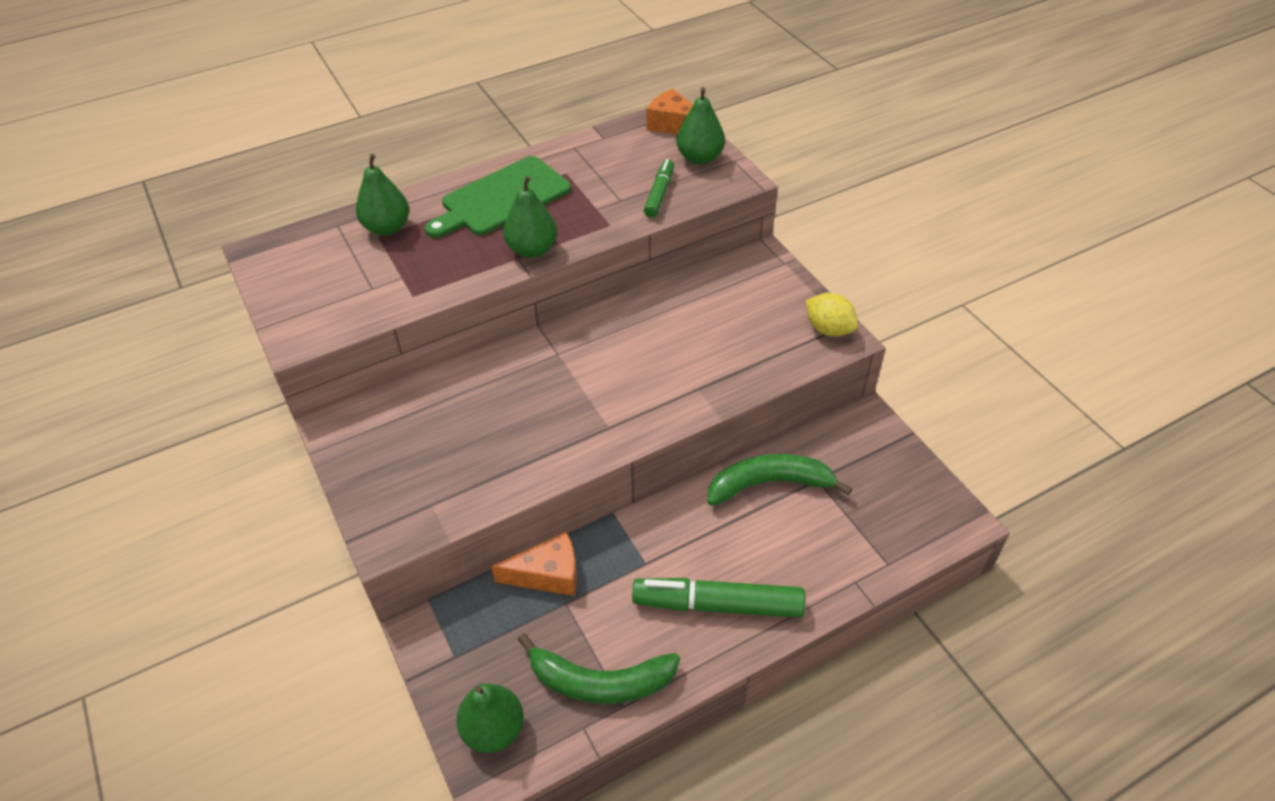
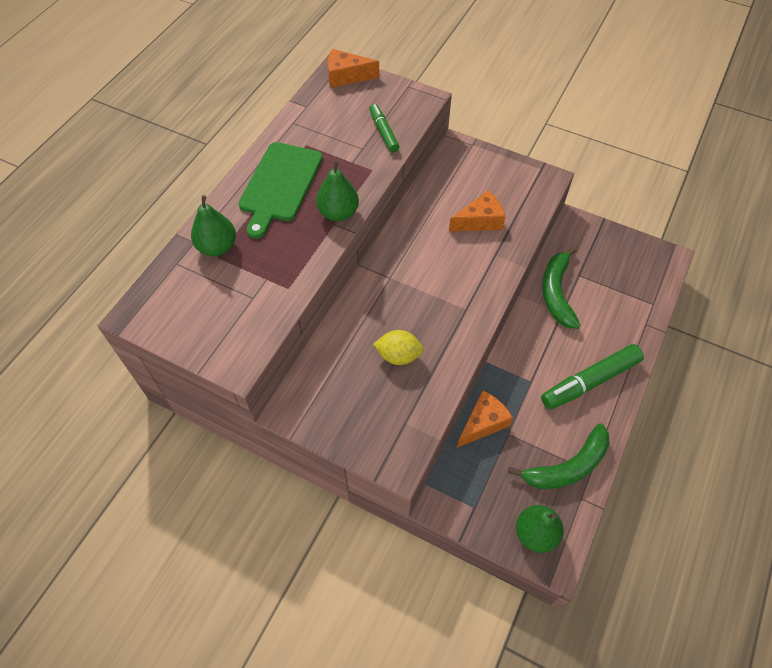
camera: 35 degrees left, 10 degrees up
(699, 158) = (385, 94): green pear -> none
(714, 345) = (480, 221): none -> orange cheese
(769, 484) = (556, 293): green banana -> green banana turned 45 degrees counterclockwise
(828, 329) = (535, 177): yellow lemon -> yellow lemon (398, 355)

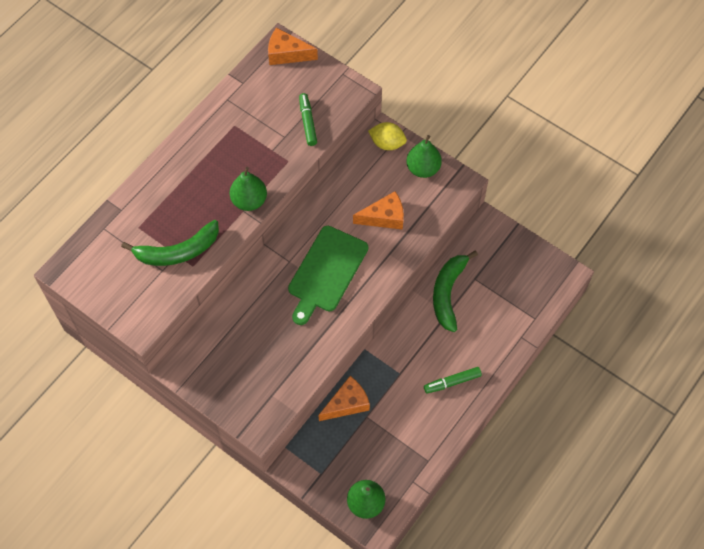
camera: 10 degrees right, 5 degrees up
(217, 247) = (140, 218): green pear -> green pear (423, 168)
(279, 185) = (203, 164): green cutting board -> green cutting board (326, 272)
(398, 355) = (280, 335): yellow lemon -> yellow lemon (387, 143)
(567, 466) = (409, 453): green banana -> green banana (178, 251)
(590, 381) = (452, 382): green marker -> green marker, size x0.58

